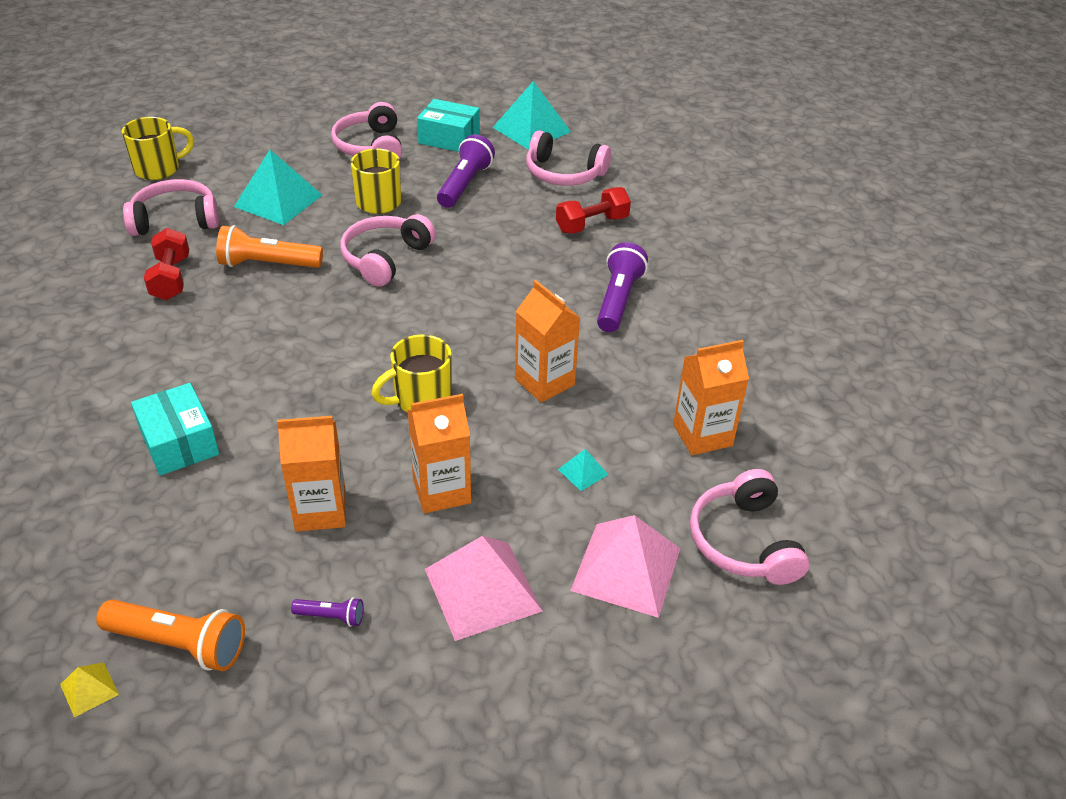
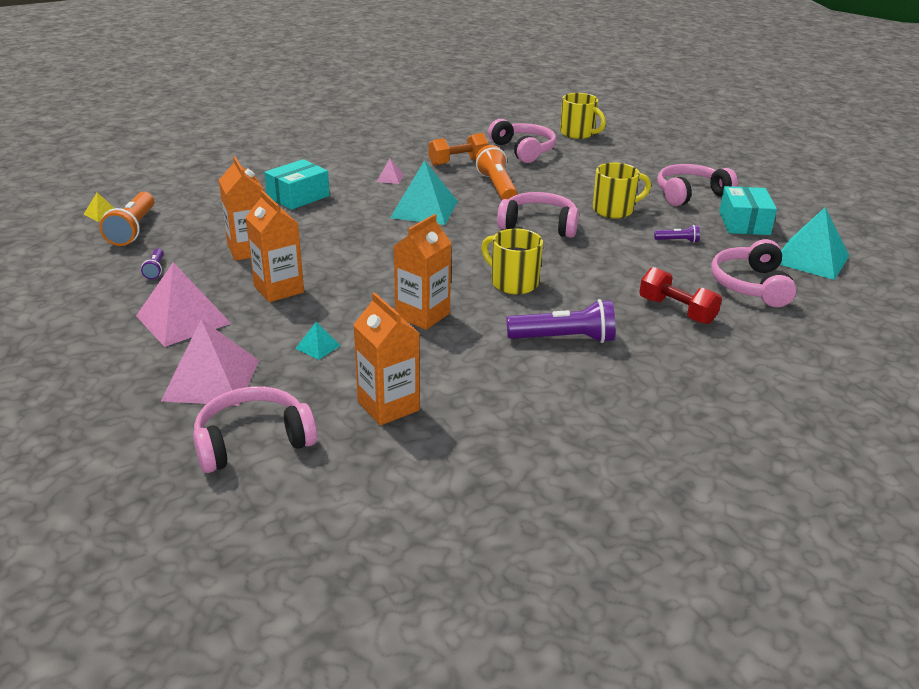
camera: 75 degrees right, 10 degrees down
(171, 278) = (458, 162): red dumbbell -> orange dumbbell
(179, 346) = (390, 178): none -> pink pyramid
(278, 200) = (578, 176): turquoise pyramid -> turquoise pyramid (424, 209)
(421, 399) = (375, 266): yellow mug -> yellow mug (513, 283)
(464, 184) = (677, 241): purple flashlight -> purple flashlight, size x0.50

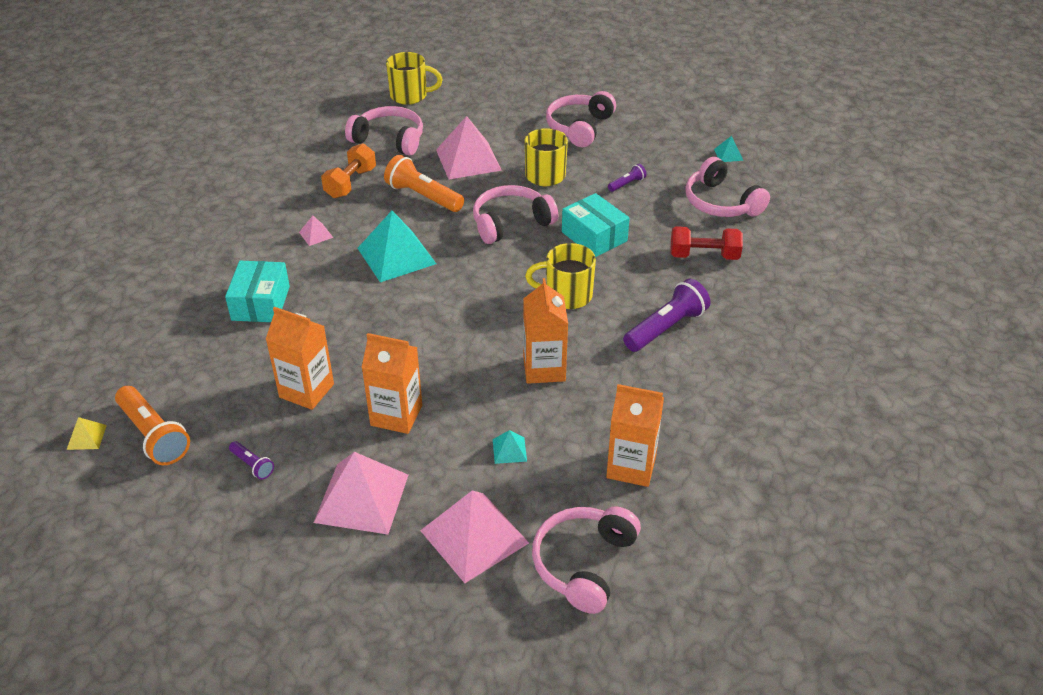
camera: 40 degrees left, 10 degrees up
(565, 180) = (468, 160): none -> pink pyramid
(744, 223) = (649, 140): turquoise box -> turquoise box (594, 236)
(810, 259) = (728, 154): turquoise pyramid -> turquoise pyramid, size x0.44

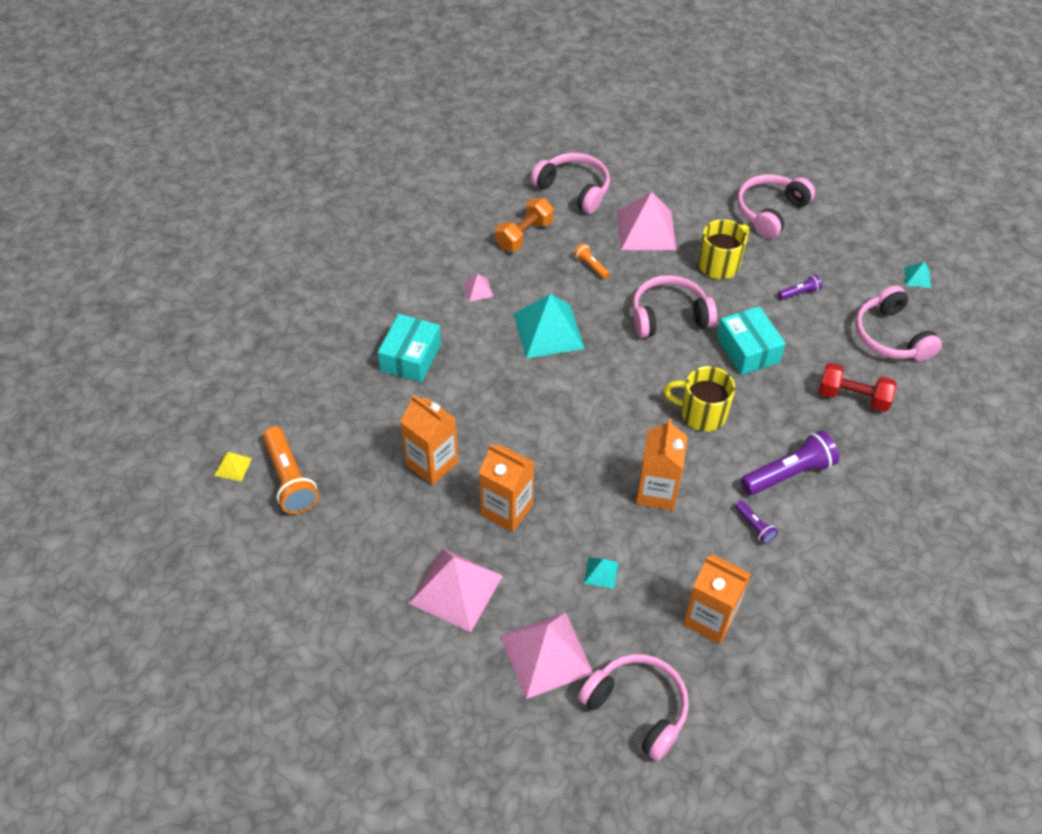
camera: 15 degrees right, 10 degrees up
(252, 465) = (368, 531): purple flashlight -> purple flashlight (754, 526)
(410, 96) = (607, 138): yellow mug -> none
(423, 196) = (591, 266): orange flashlight -> orange flashlight, size x0.50
(584, 563) = (637, 708): pink headphones -> pink headphones turned 90 degrees clockwise

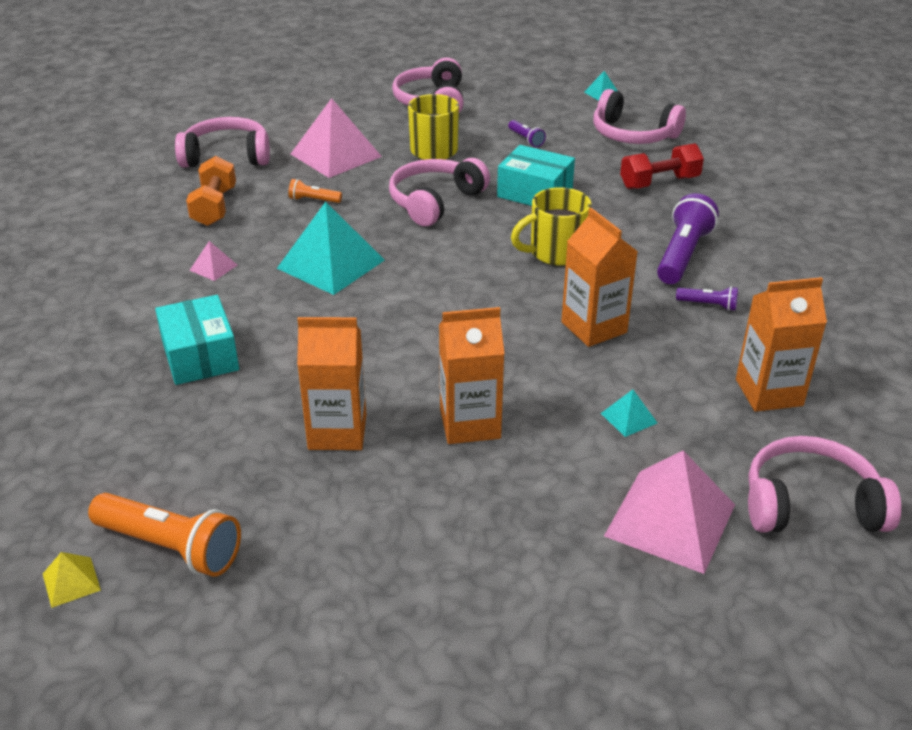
camera: 40 degrees left, 15 degrees down
(456, 589) = (504, 526): pink pyramid -> none
(799, 293) = (526, 139): purple flashlight -> purple flashlight turned 120 degrees clockwise

